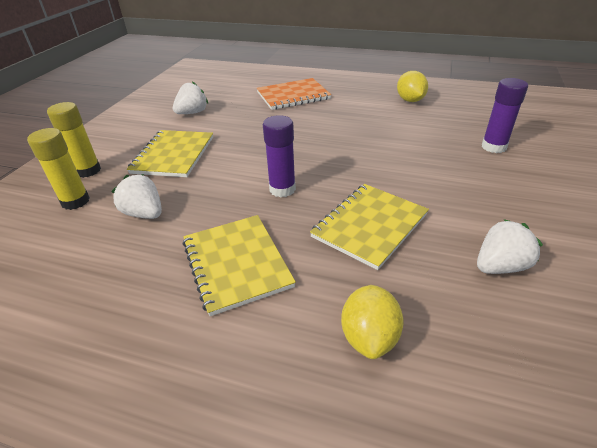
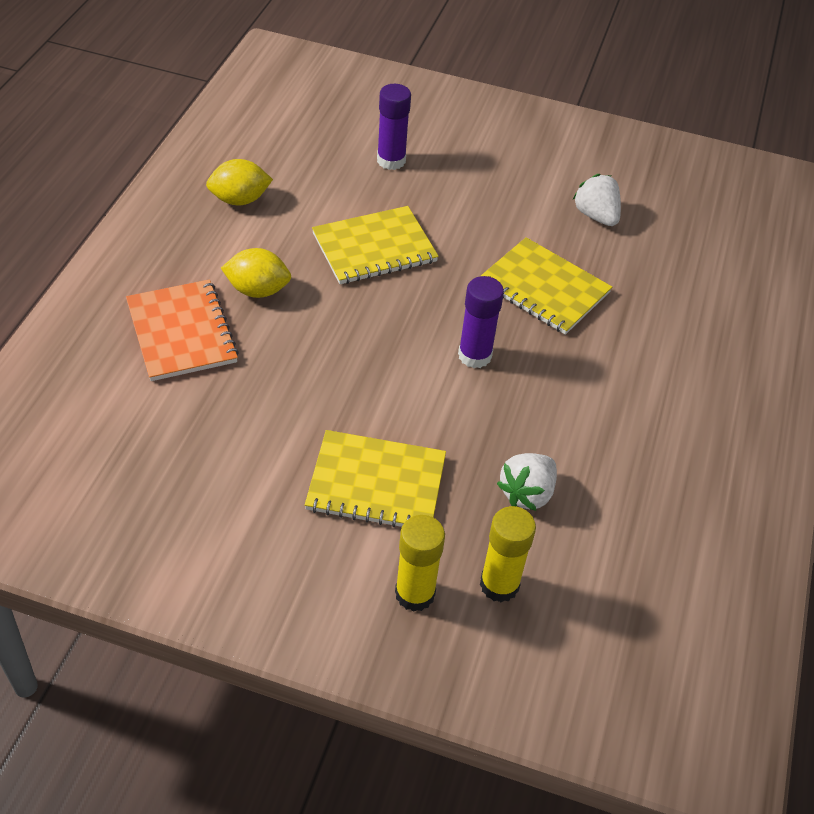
camera: 95 degrees left, 10 degrees up
(192, 113) = (220, 476): white strawberry -> none
(236, 264) = (609, 395): yellow notebook -> yellow notebook (374, 248)
(369, 337) = (683, 309): yellow lemon -> yellow lemon (257, 290)

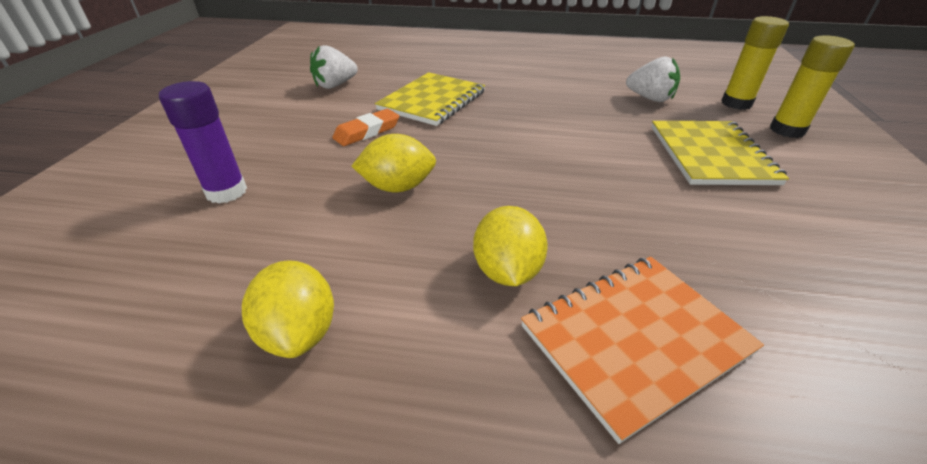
camera: 95 degrees left, 10 degrees down
(374, 248) = (398, 187): yellow notebook -> yellow lemon
(474, 355) = (529, 123): purple glue stick -> none
(476, 235) = (367, 132): none -> orange eraser

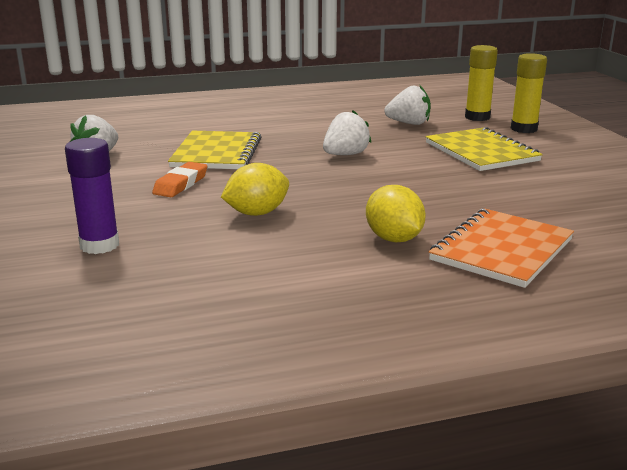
camera: 25 degrees left, 15 degrees down
(299, 332) = (279, 298): yellow lemon -> none
(551, 127) = (345, 155): none -> white strawberry

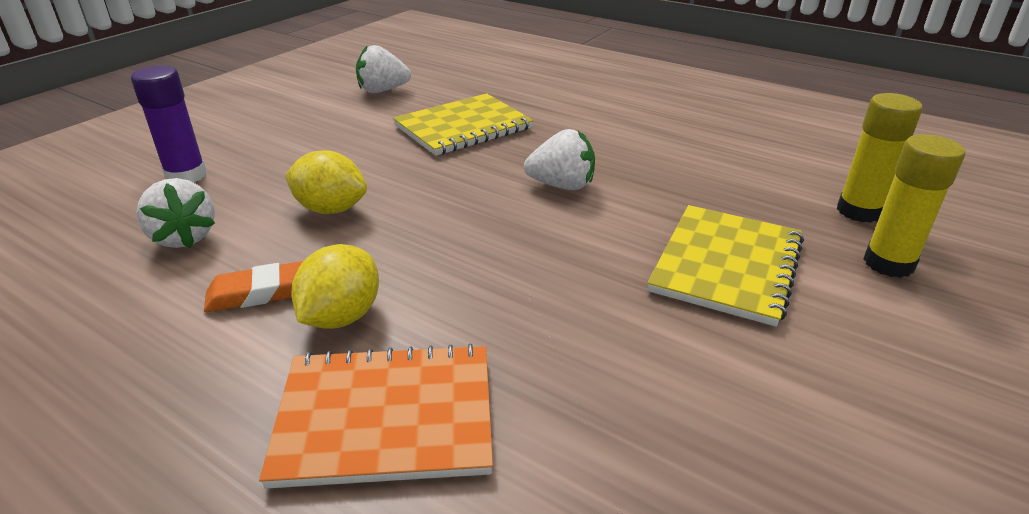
camera: 50 degrees right, 10 degrees up
(181, 184) = (361, 147): orange eraser -> orange eraser (261, 292)
(409, 123) = (736, 178): white strawberry -> white strawberry (184, 237)

